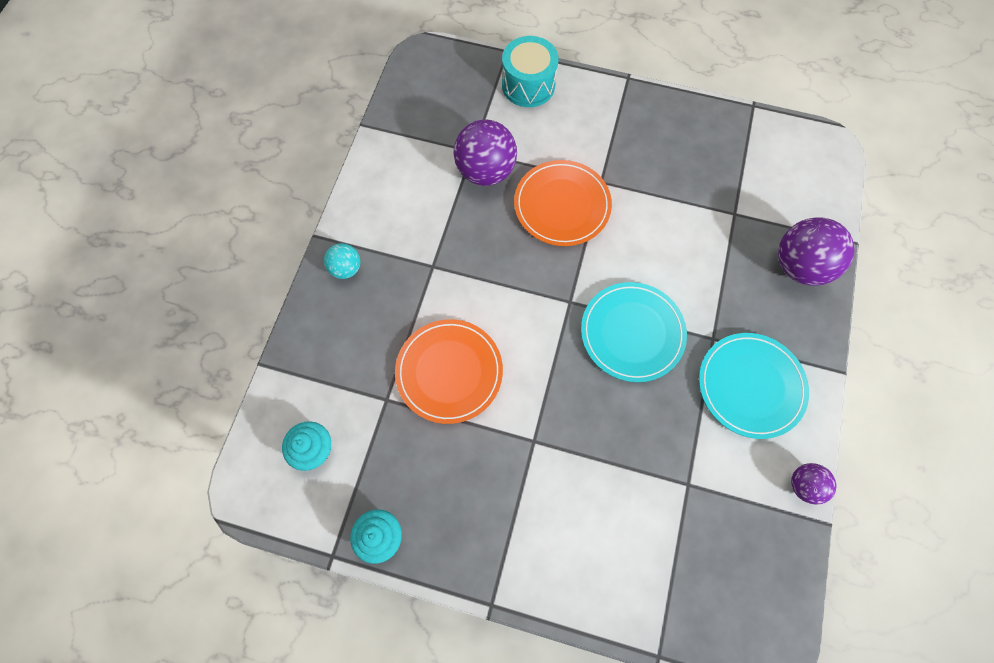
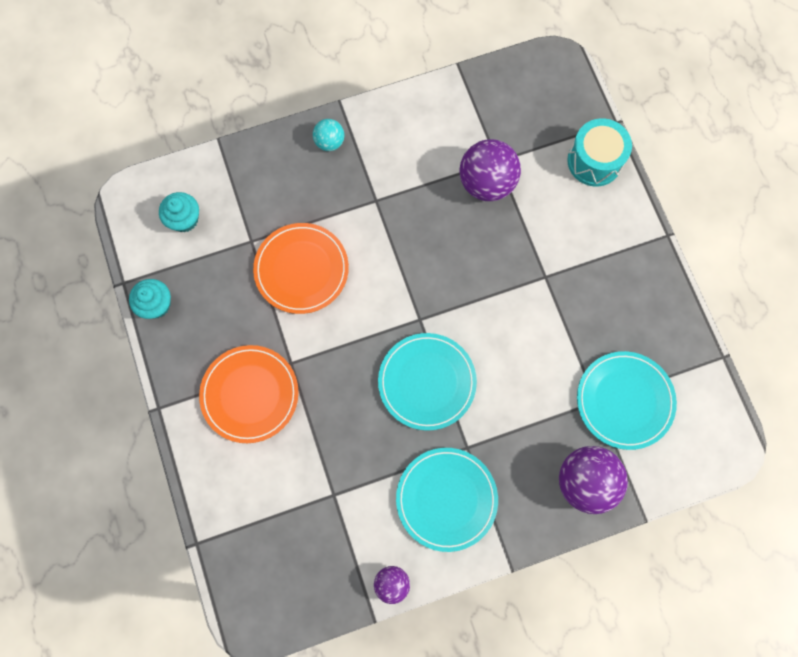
camera: 55 degrees right, 5 degrees up
(562, 205) = (500, 260): orange plate -> orange plate (250, 394)
(747, 193) = (624, 401): none -> turquoise plate

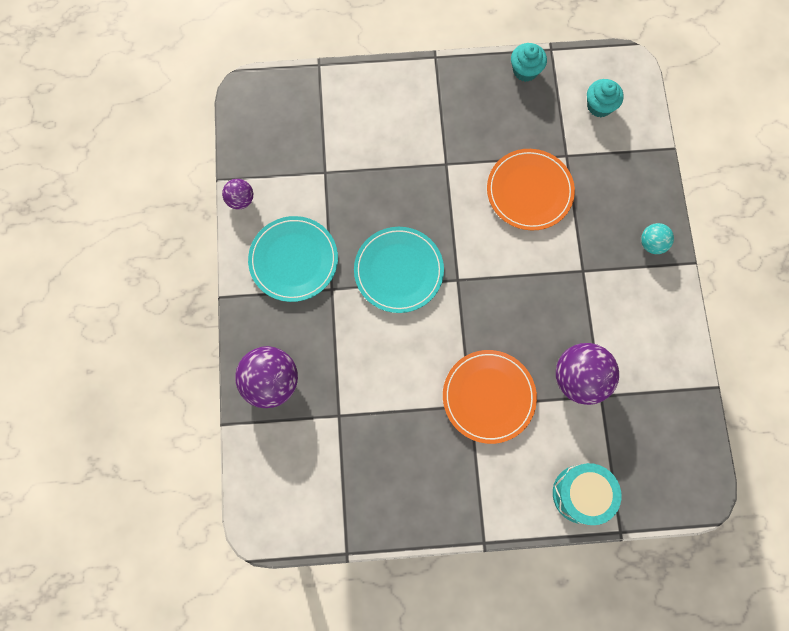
camera: 105 degrees right, 0 degrees up
(250, 394) = (427, 126): orange plate -> orange plate (488, 397)
(624, 401) = (332, 442): turquoise plate -> none

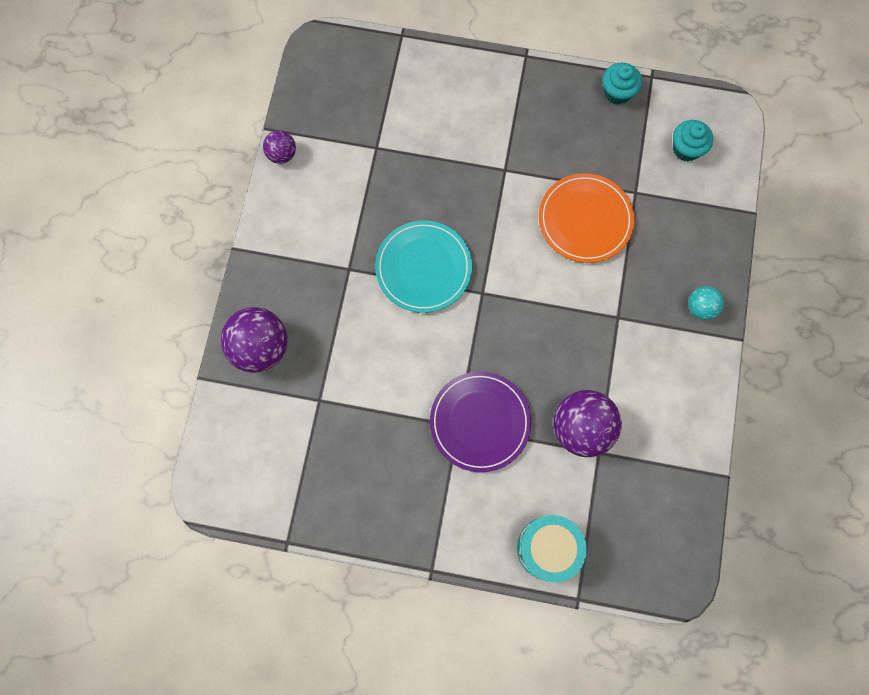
camera: 15 degrees right, 0 degrees up
(293, 260) = (318, 229): turquoise plate -> none
(488, 397) = (480, 422): orange plate -> purple plate

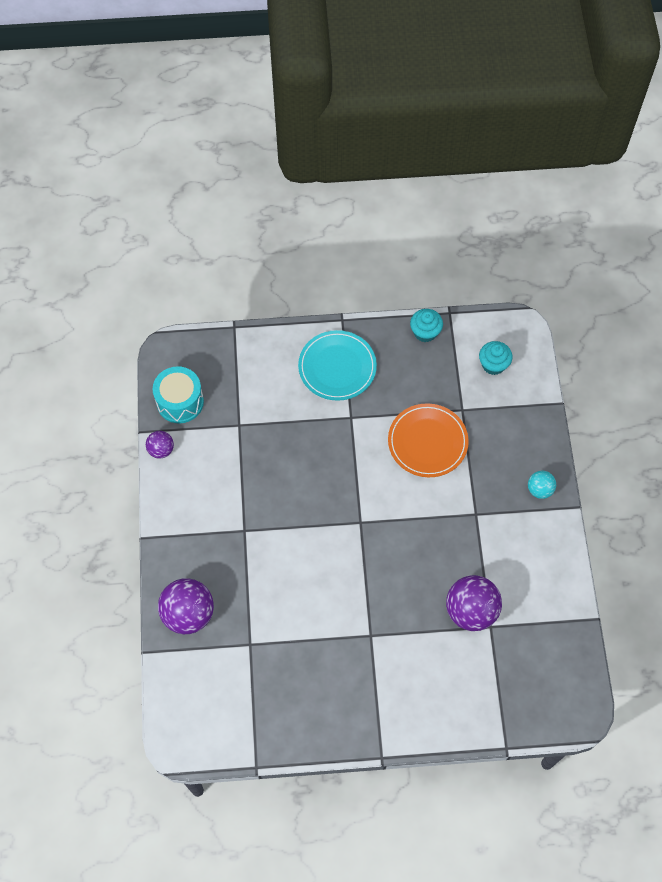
camera: 15 degrees left, 10 degrees down
(423, 268) = (306, 514): turquoise plate -> turquoise plate (337, 367)
(480, 422) = (387, 627): purple plate -> none
(548, 548) = (470, 714): turquoise drum -> turquoise drum (180, 402)

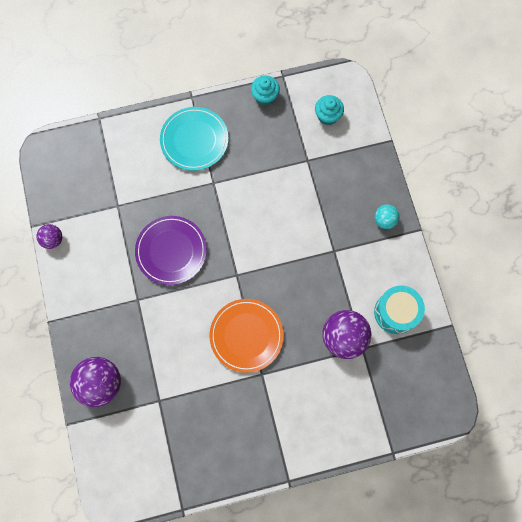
camera: 10 degrees left, 10 degrees up
(180, 402) = (62, 193): turquoise drum -> turquoise drum (395, 312)
(291, 484) = (171, 251): none -> purple plate
(427, 442) = (282, 194): orange plate -> orange plate (246, 335)

